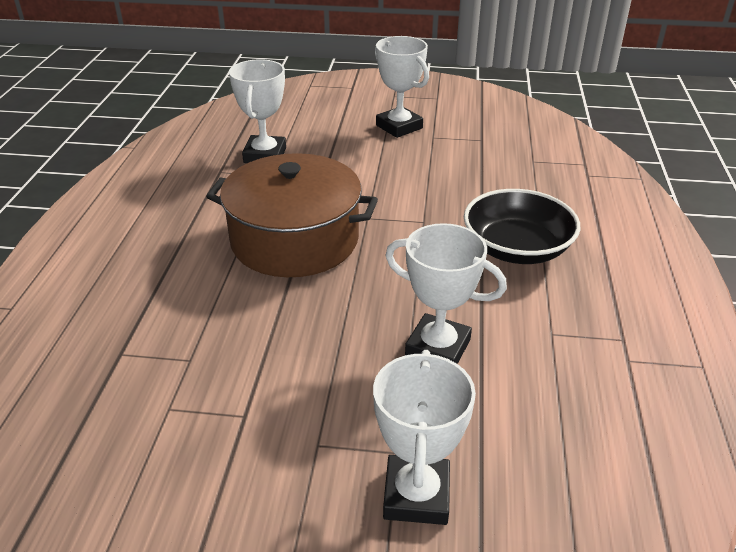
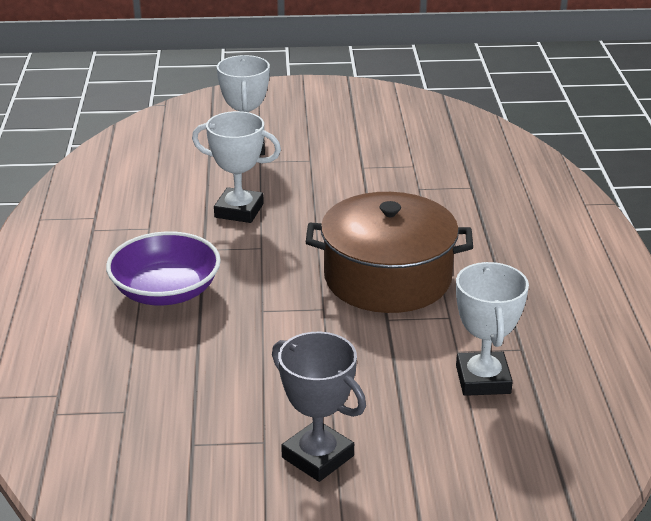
camera: 170 degrees right, 5 degrees down
(399, 127) = (318, 456): white trophy -> grey trophy
(517, 248) = (166, 291): black bowl -> purple bowl

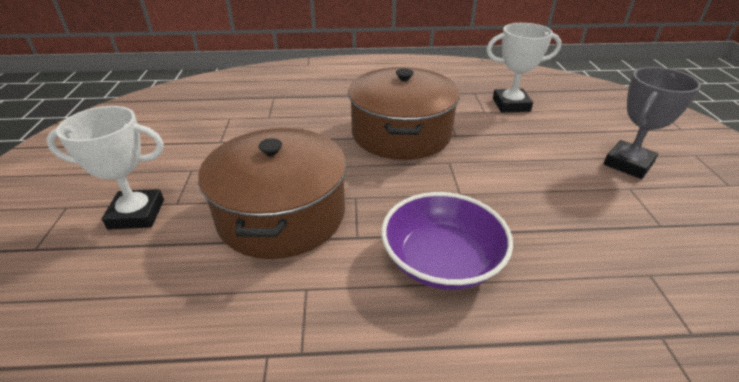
camera: 90 degrees left, 5 degrees up
(239, 211) = (281, 214): white trophy -> brown pot

